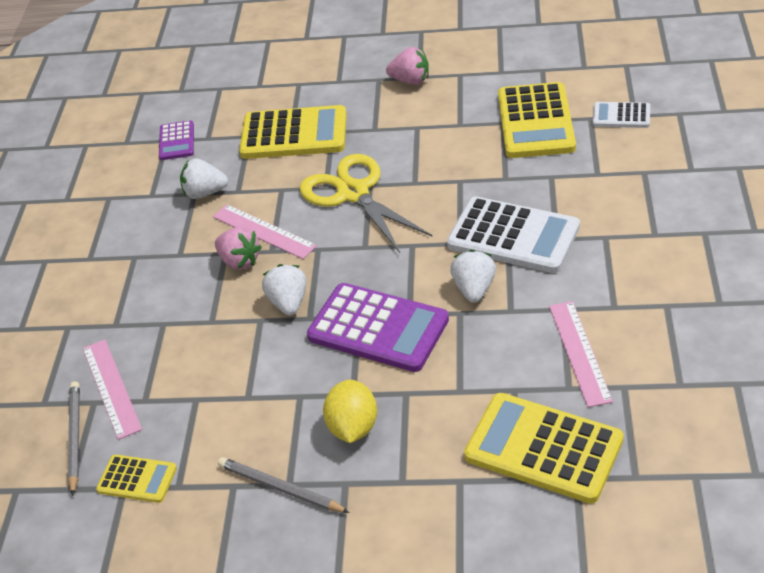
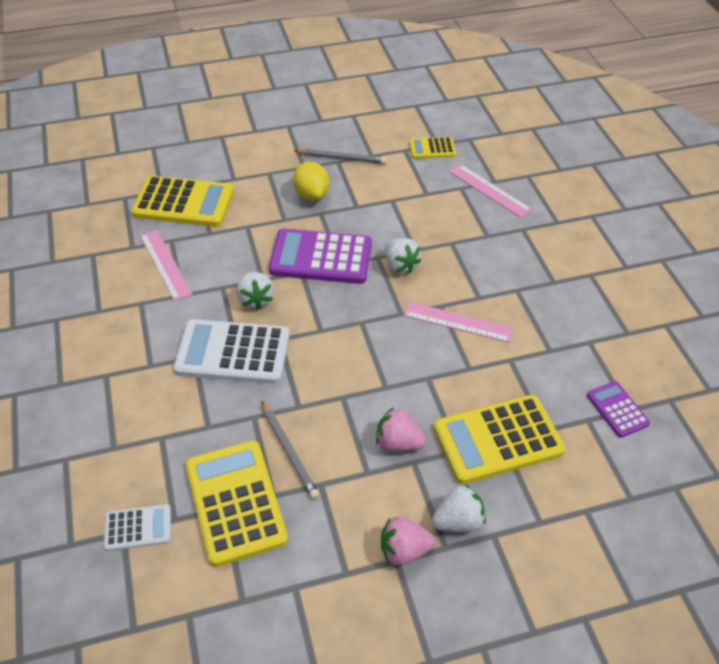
camera: 155 degrees right, 5 degrees up
(75, 438) = (489, 161): grey pencil -> grey pencil (289, 451)
(205, 193) = (540, 352): white strawberry -> white strawberry (458, 521)
(239, 261) = (461, 292): pink strawberry -> pink strawberry (398, 442)
(353, 193) = (397, 375): yellow scissors -> none

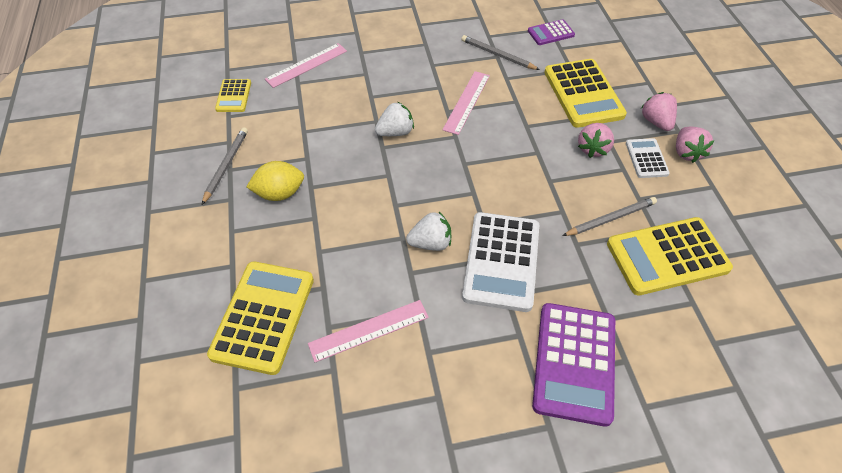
camera: 85 degrees left, 5 degrees up
(138, 528) = (708, 330): white calculator -> white calculator (646, 158)
(321, 257) = (377, 189): purple calculator -> purple calculator (574, 363)
(458, 521) = (656, 122): white strawberry -> pink strawberry
(552, 351) = (498, 55): none -> grey pencil

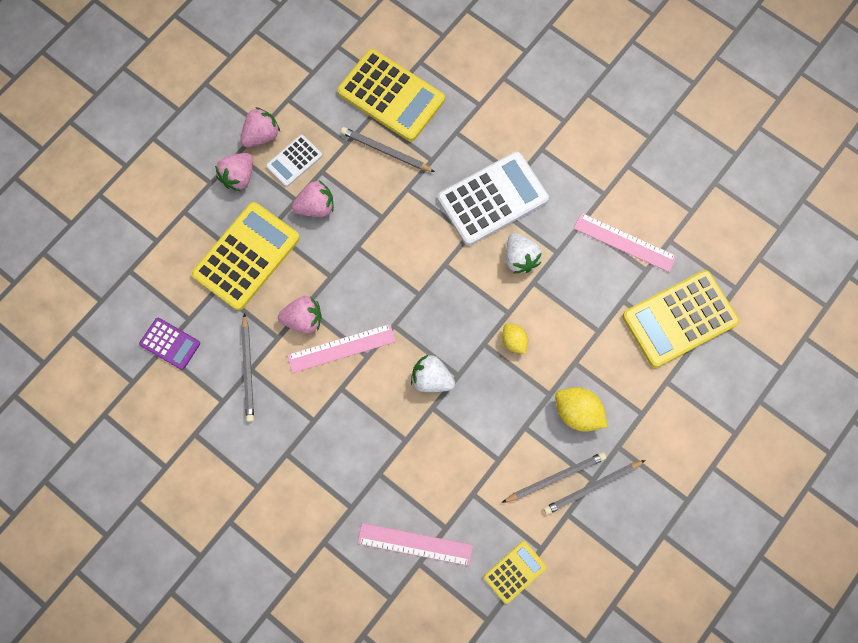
camera: 130 degrees left, 20 degrees up
(256, 151) = (555, 478): none -> grey pencil
(371, 193) = (514, 341): none -> yellow lemon
(430, 243) = (520, 258): white strawberry -> white strawberry turned 150 degrees counterclockwise
(507, 96) = (303, 319): none -> pink strawberry
(574, 363) = (532, 105): purple calculator -> none

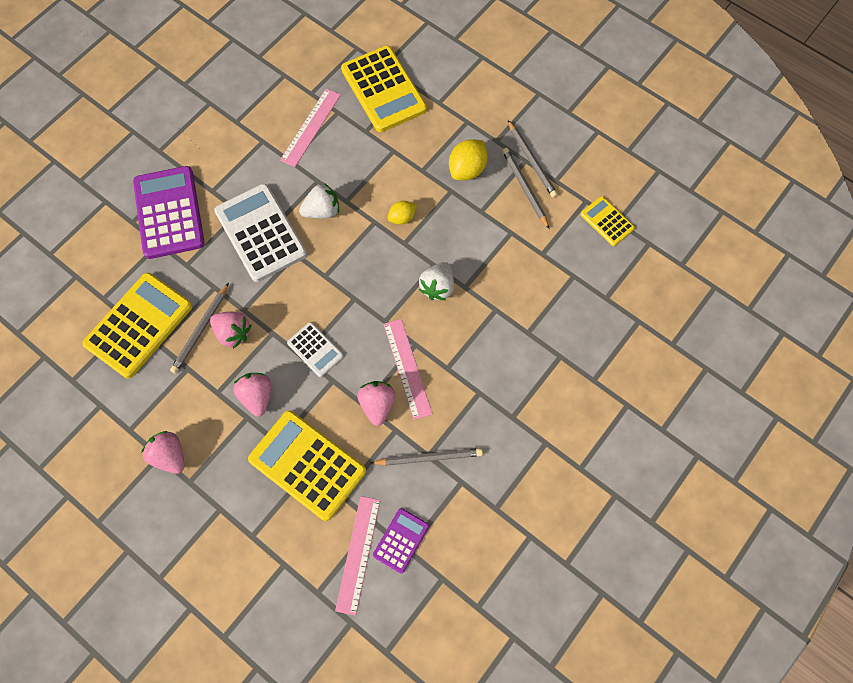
camera: 90 degrees left, 5 degrees down
(239, 177) = (216, 478): pink strawberry -> pink strawberry (233, 333)
(294, 161) = (203, 420): white calculator -> white calculator (315, 350)
(415, 544) = (589, 301): pink ruler -> pink ruler (358, 554)
(514, 110) = (169, 213): none -> purple calculator

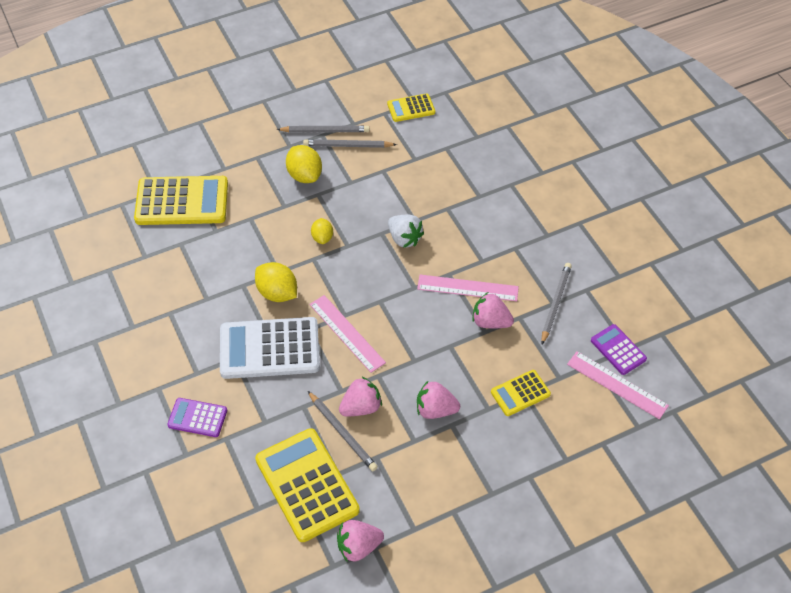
camera: 65 degrees left, 15 degrees down
(169, 213) = (197, 418): purple calculator -> purple calculator, size x0.52
(169, 456) = (458, 502): pink strawberry -> pink strawberry (358, 546)
(307, 465) = (520, 393): yellow calculator -> yellow calculator, size x0.52
(311, 127) = (182, 269): pink ruler -> pink ruler (347, 333)
(315, 350) = (413, 348): white calculator -> none
(322, 211) = (277, 293): white strawberry -> yellow lemon

